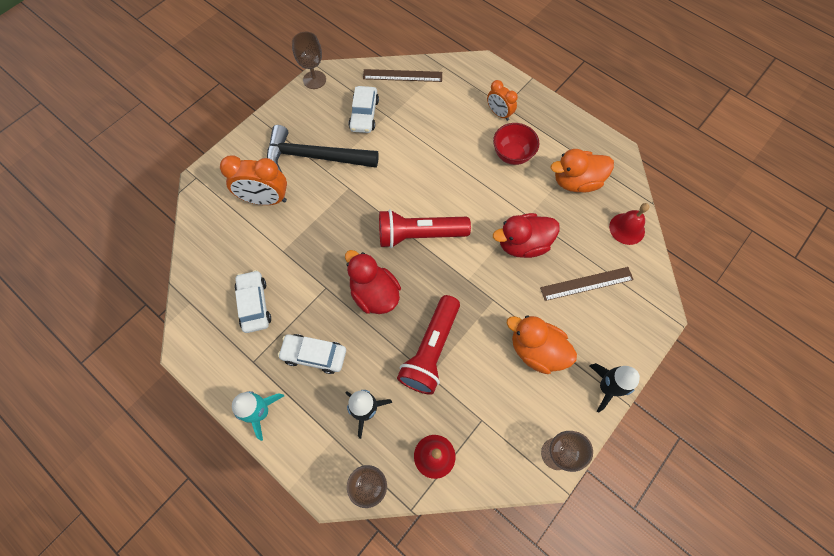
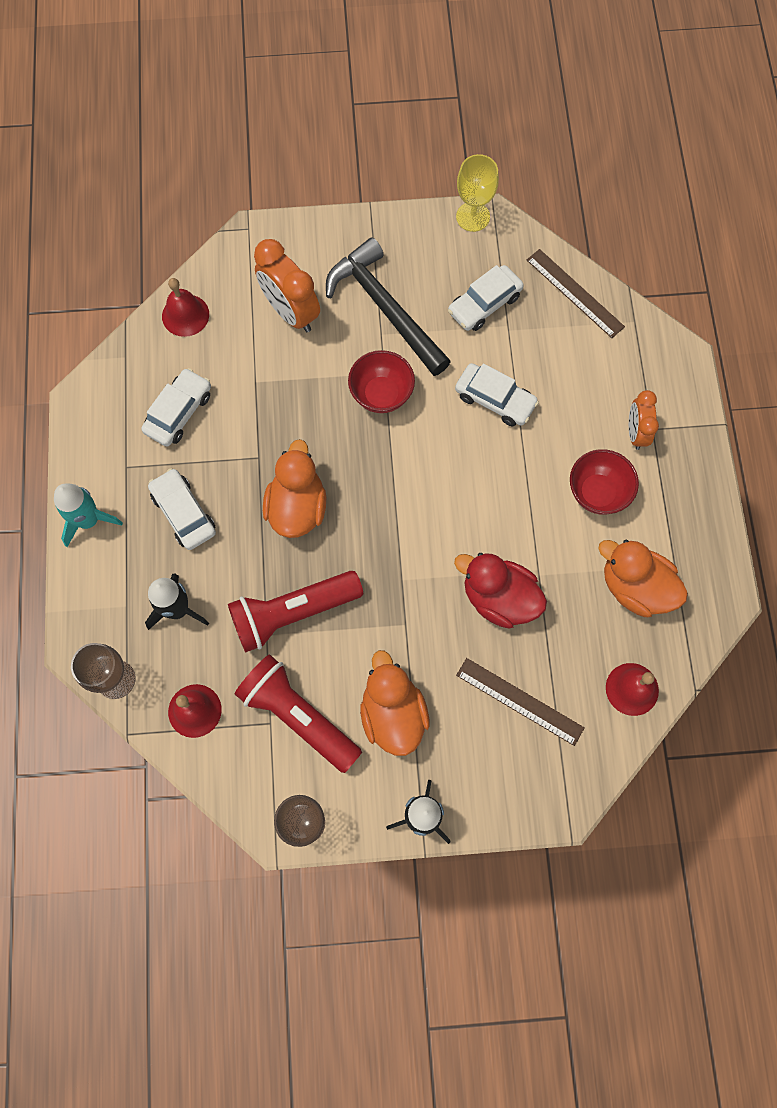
camera: 45 degrees right, 5 degrees up
(204, 250) = (185, 315): none -> red bell
(314, 80) = (473, 217): brown goblet -> yellow goblet
(358, 199) = (381, 394): none -> red bowl
(374, 294) = (297, 507): red duck -> orange duck
(418, 154) = (495, 400): none -> white car
(419, 235) = (403, 488): red flashlight -> red flashlight (298, 715)

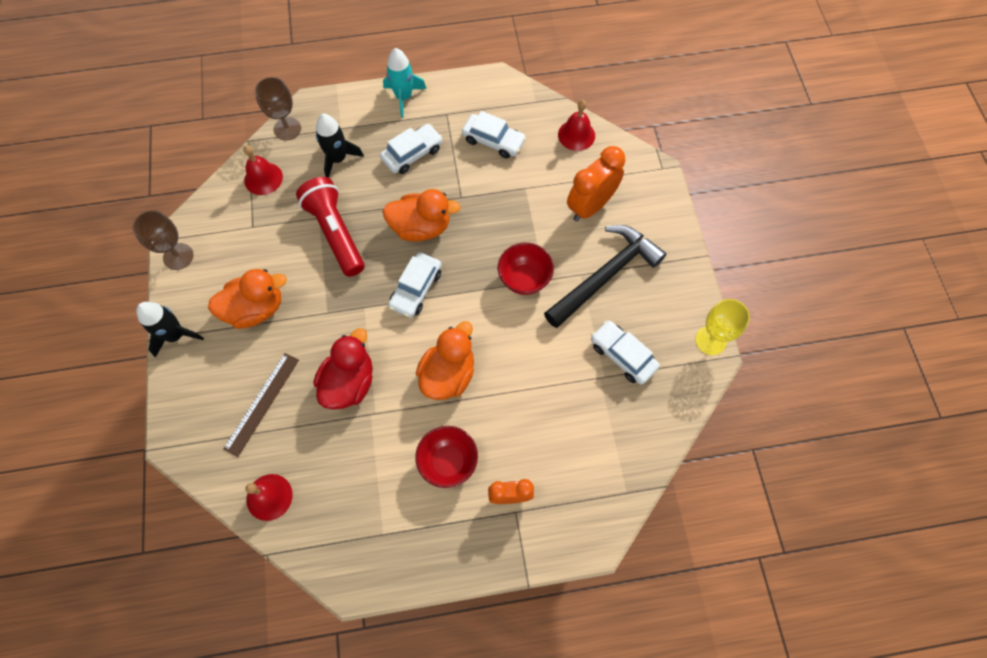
camera: 85 degrees right, 5 degrees down
(298, 715) = (257, 244): red flashlight -> none
(495, 400) = (529, 369): white car -> white car (416, 289)
(575, 293) = (647, 435): brown ruler -> none
(635, 587) = (360, 498): orange duck -> orange duck (448, 374)

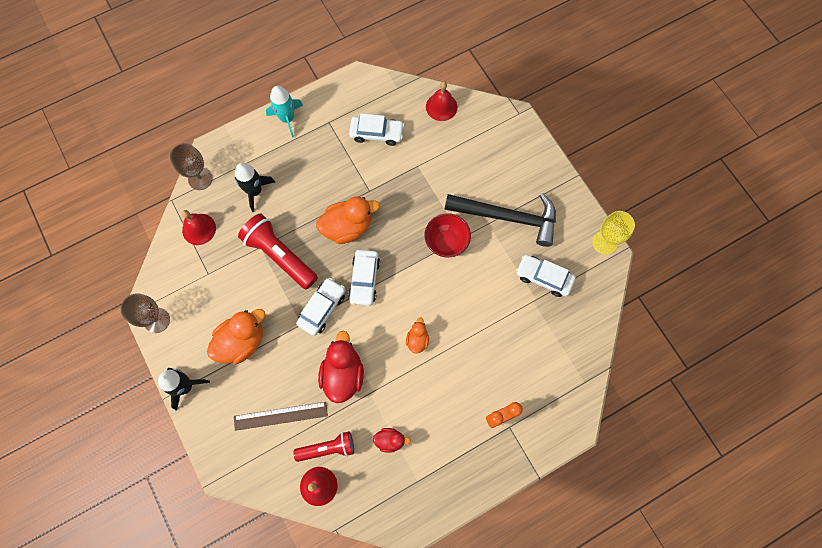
camera: 20 degrees left, 5 degrees up
(262, 403) = (280, 416): brown ruler -> brown ruler turned 75 degrees clockwise
(297, 458) = (328, 448): none -> red flashlight
(371, 476) = (390, 440): none -> red duck
(412, 154) = (315, 166): white car -> white car (322, 308)
(448, 374) = (417, 340): orange duck -> orange duck, size x0.53
(448, 462) = (444, 408): red bowl -> none
(590, 206) = (475, 164): orange clock -> none
(605, 275) = (508, 218): black hammer -> black hammer turned 75 degrees clockwise

